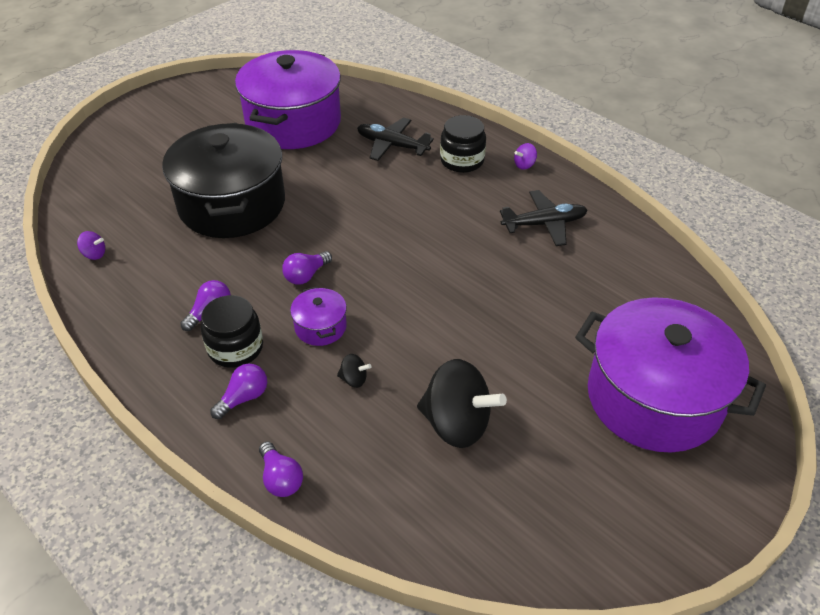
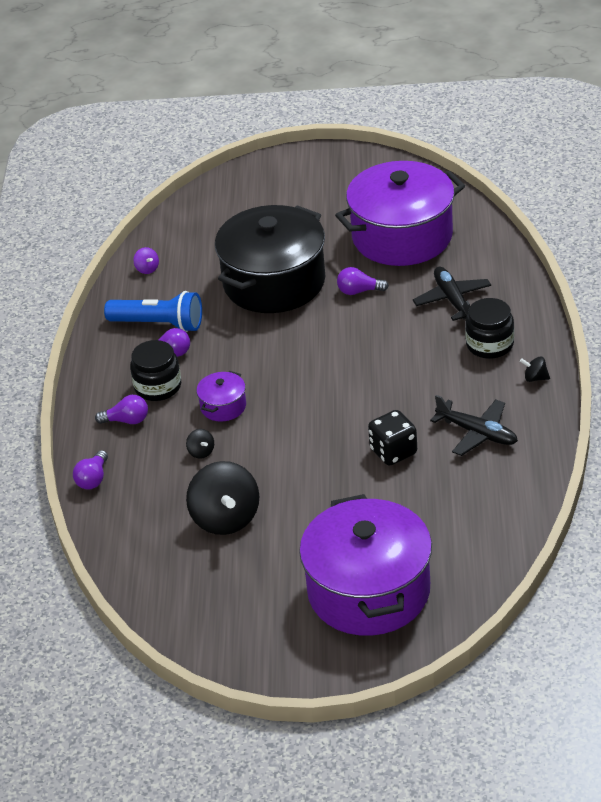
camera: 50 degrees right, 5 degrees down
(166, 293) = (159, 324): none -> blue flashlight
(306, 275) = (258, 366): purple light bulb -> purple light bulb (359, 291)
(508, 275) = (393, 452): none -> black dice
(524, 165) = (535, 378): purple spinning top -> black spinning top

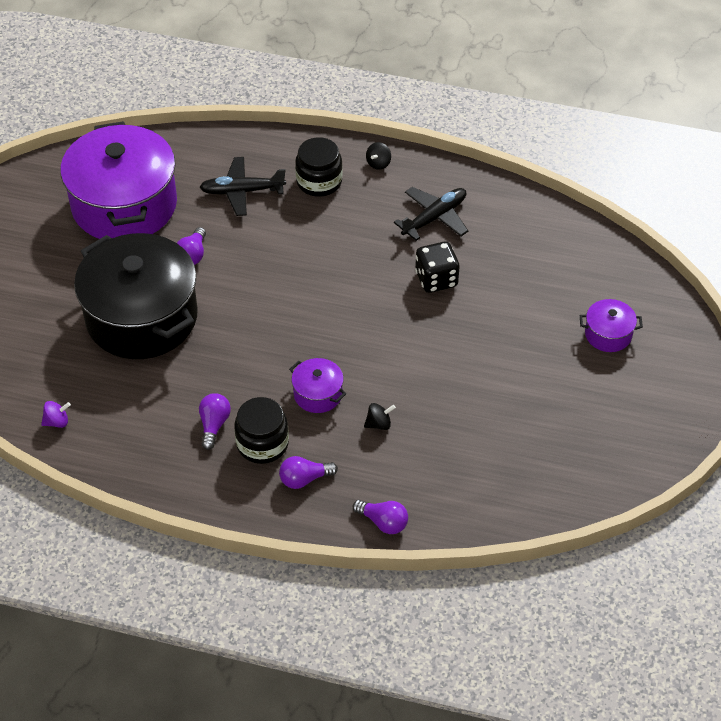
camera: 80 degrees left, 10 degrees up
(127, 420) = (304, 479): purple light bulb -> purple light bulb turned 120 degrees counterclockwise
(159, 324) = (160, 426): blue flashlight -> none
(225, 519) = (481, 421): black spinning top -> none
(368, 591) = (608, 334): purple pot -> purple pot, size x0.42

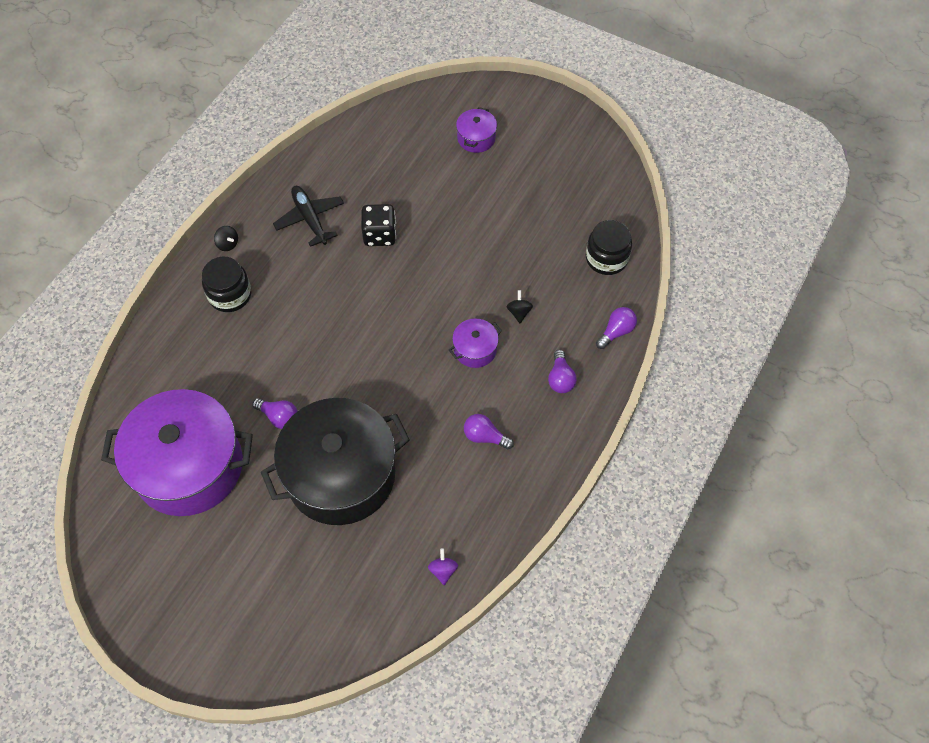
camera: 75 degrees left, 10 degrees up
(242, 191) = (215, 360): black plane -> none
(262, 444) = (515, 402): black jar -> black jar (606, 258)

